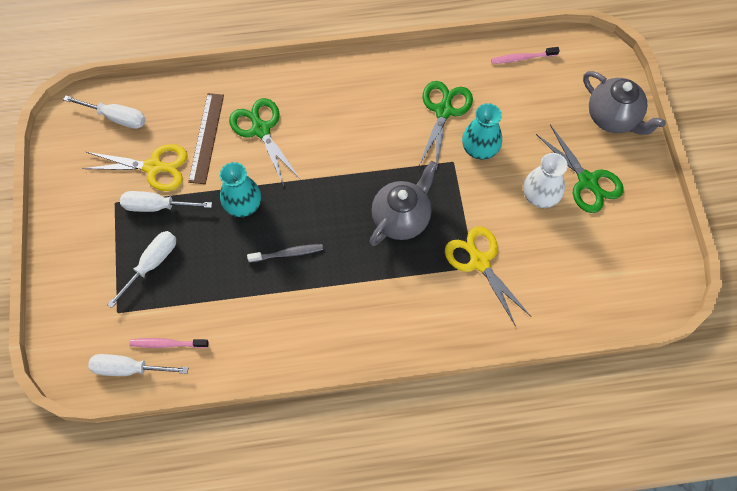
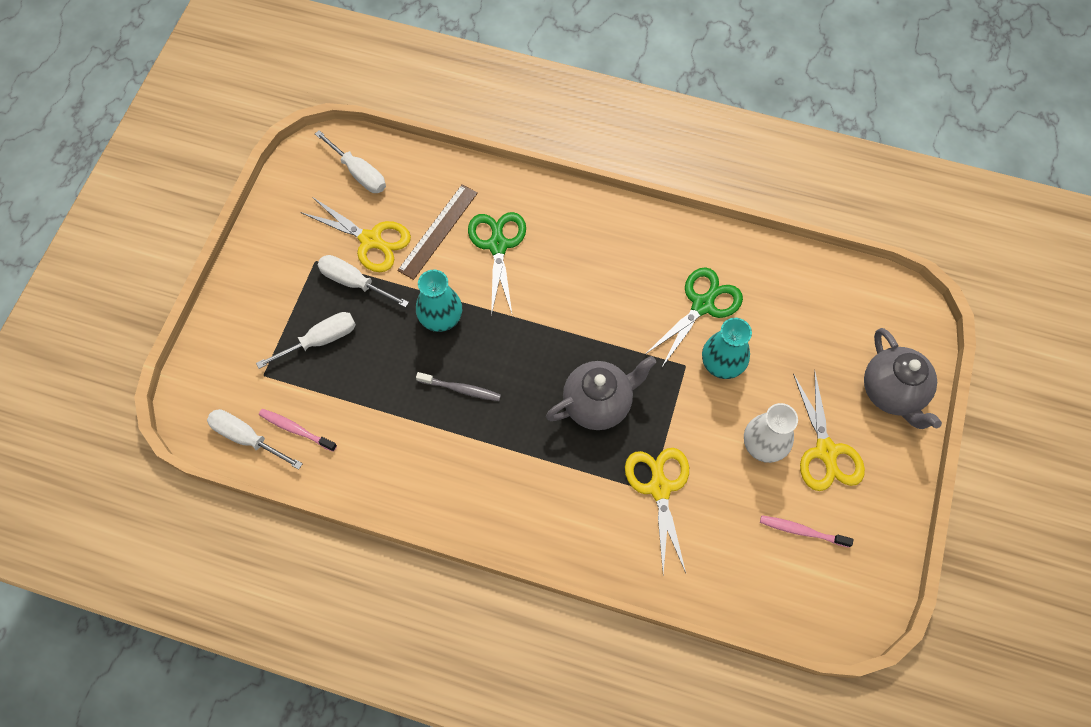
camera: 25 degrees right, 0 degrees up
(522, 58) = (820, 282): pink toothbrush -> pink toothbrush (802, 531)
(587, 181) = (826, 451): green scissors -> yellow scissors

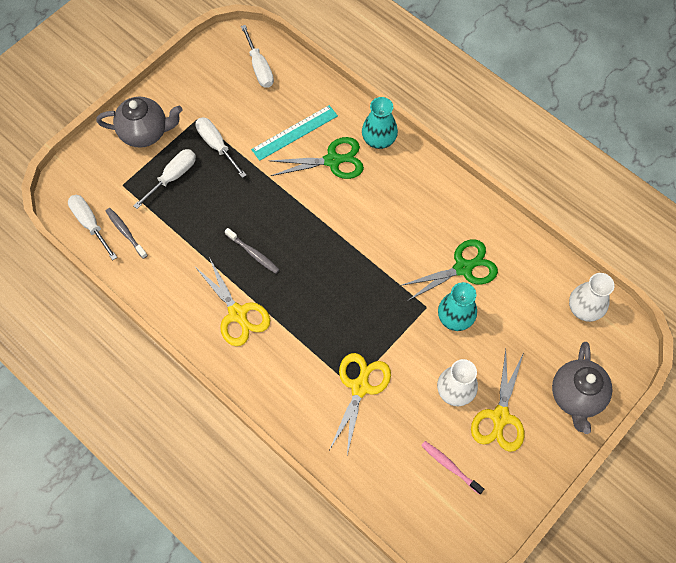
camera: 25 degrees right, 0 degrees up
(296, 430) = (125, 232): pink toothbrush -> grey toothbrush
(320, 340) = (173, 177): white screwdriver -> white screwdriver turned 45 degrees counterclockwise
(371, 240) = (243, 120): yellow scissors -> yellow scissors (237, 314)
(438, 231) = (294, 132): brown ruler -> turquoise ruler
(441, 317) = (265, 196): turquoise vase -> turquoise vase (379, 139)
(498, 245) = (332, 160): green scissors -> green scissors turned 60 degrees clockwise
(598, 404) = (346, 307): grey teapot -> grey teapot (145, 133)
(851, 293) = (584, 308): none -> white vase

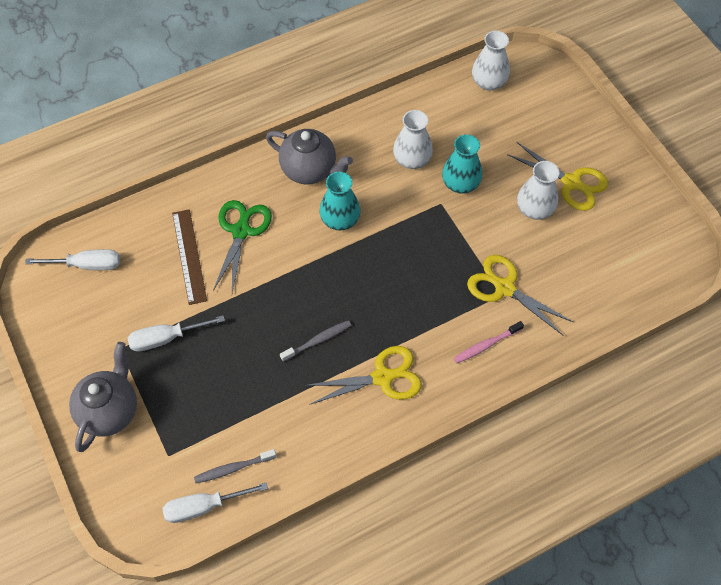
camera: 70 degrees left, 5 degrees down
(173, 177) = (184, 396): white screwdriver -> none
(294, 132) = (189, 256): turquoise ruler -> brown ruler
(379, 139) = (236, 182): turquoise vase -> turquoise vase (340, 219)
(450, 466) = (607, 239): pink toothbrush -> pink toothbrush (486, 345)
(463, 268) = (412, 159): green scissors -> white vase
(576, 396) = (570, 119): grey teapot -> grey teapot (310, 170)

